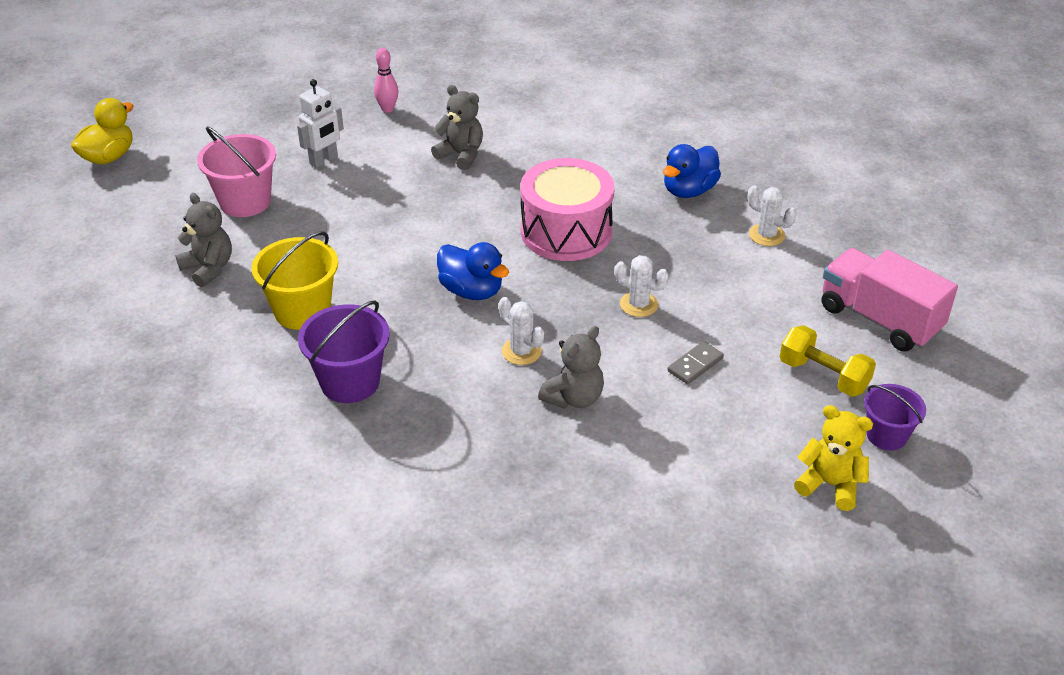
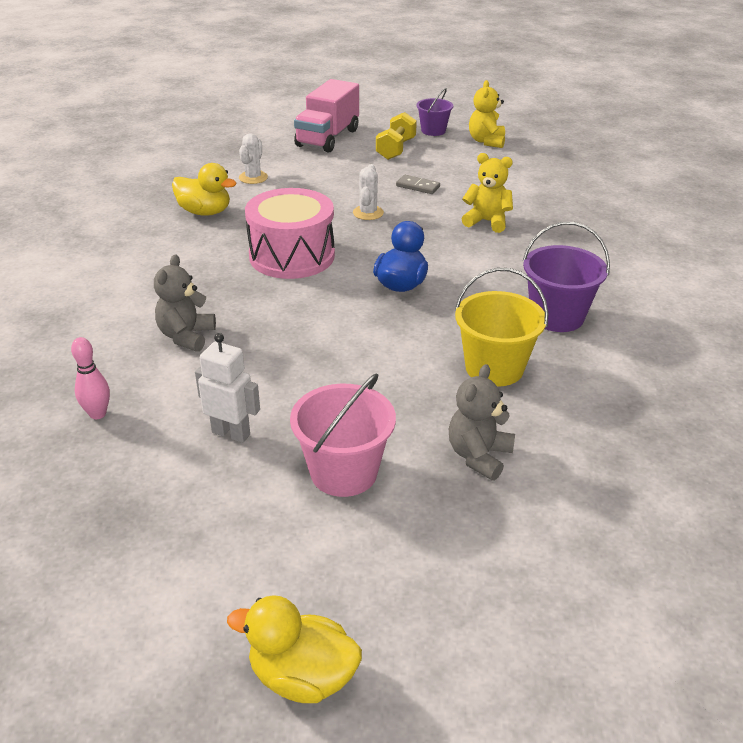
camera: 110 degrees left, 5 degrees down
(521, 351) = (456, 249): white cactus -> none
(574, 398) = (487, 221): grey teddy bear -> yellow teddy bear
(689, 190) = (205, 212): blue duck -> yellow duck

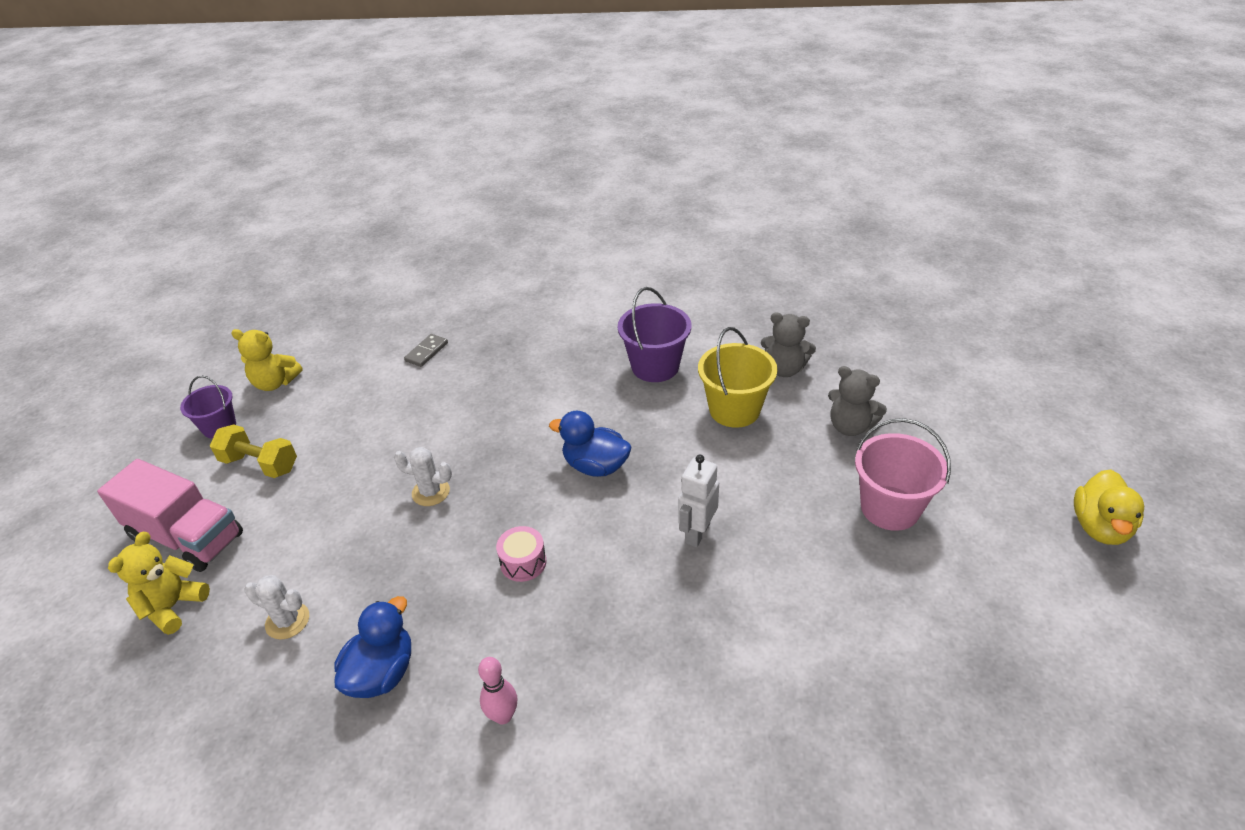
camera: 85 degrees left, 5 degrees up
(97, 414) = (850, 723): pink bowling pin -> pink bowling pin (503, 716)
(186, 336) = (696, 654): grey teddy bear -> grey teddy bear (784, 369)
(205, 212) = (382, 673): yellow duck -> blue duck
(231, 433) = (857, 593): white robot -> white robot (697, 533)
(292, 256) = (523, 562): pink drum -> pink drum, size x0.44
(418, 186) = (375, 446): grey domino -> grey domino (426, 352)
(487, 221) = (475, 396): yellow teddy bear -> yellow teddy bear (173, 606)

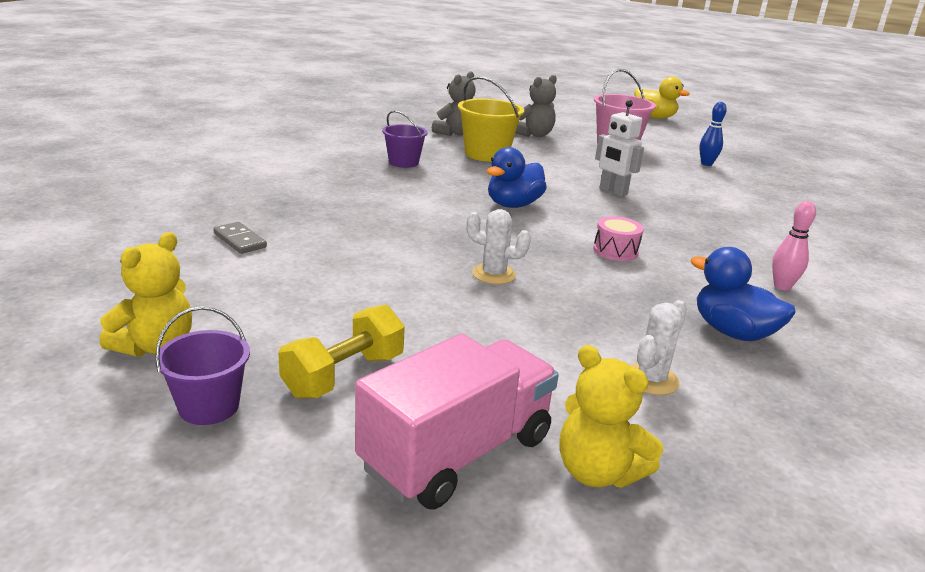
camera: 75 degrees left, 15 degrees down
(431, 492) = (493, 274): white cactus -> white cactus turned 75 degrees clockwise
(655, 366) = (403, 162): purple bucket -> purple bucket, size x0.65
(903, 616) = (706, 164): none -> blue bowling pin

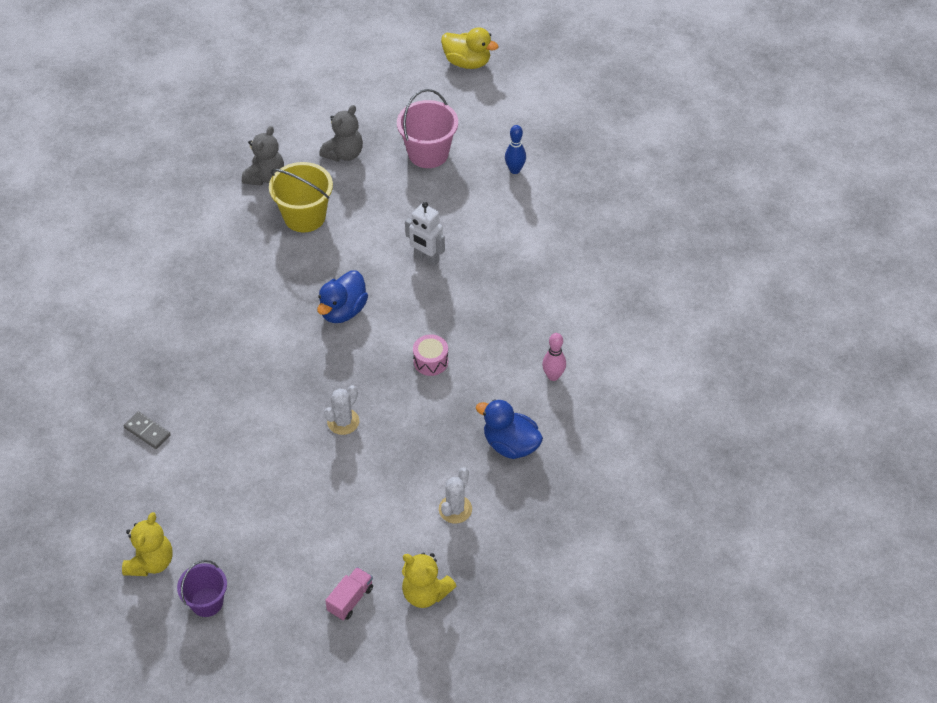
camera: 10 degrees left, 25 degrees up
(344, 375) = (272, 556): yellow dumbbell -> none
(403, 162) = (232, 259): purple bucket -> none
(457, 453) = (350, 599): pink truck -> pink truck, size x0.48
(493, 274) = (343, 422): white cactus -> white cactus turned 60 degrees counterclockwise

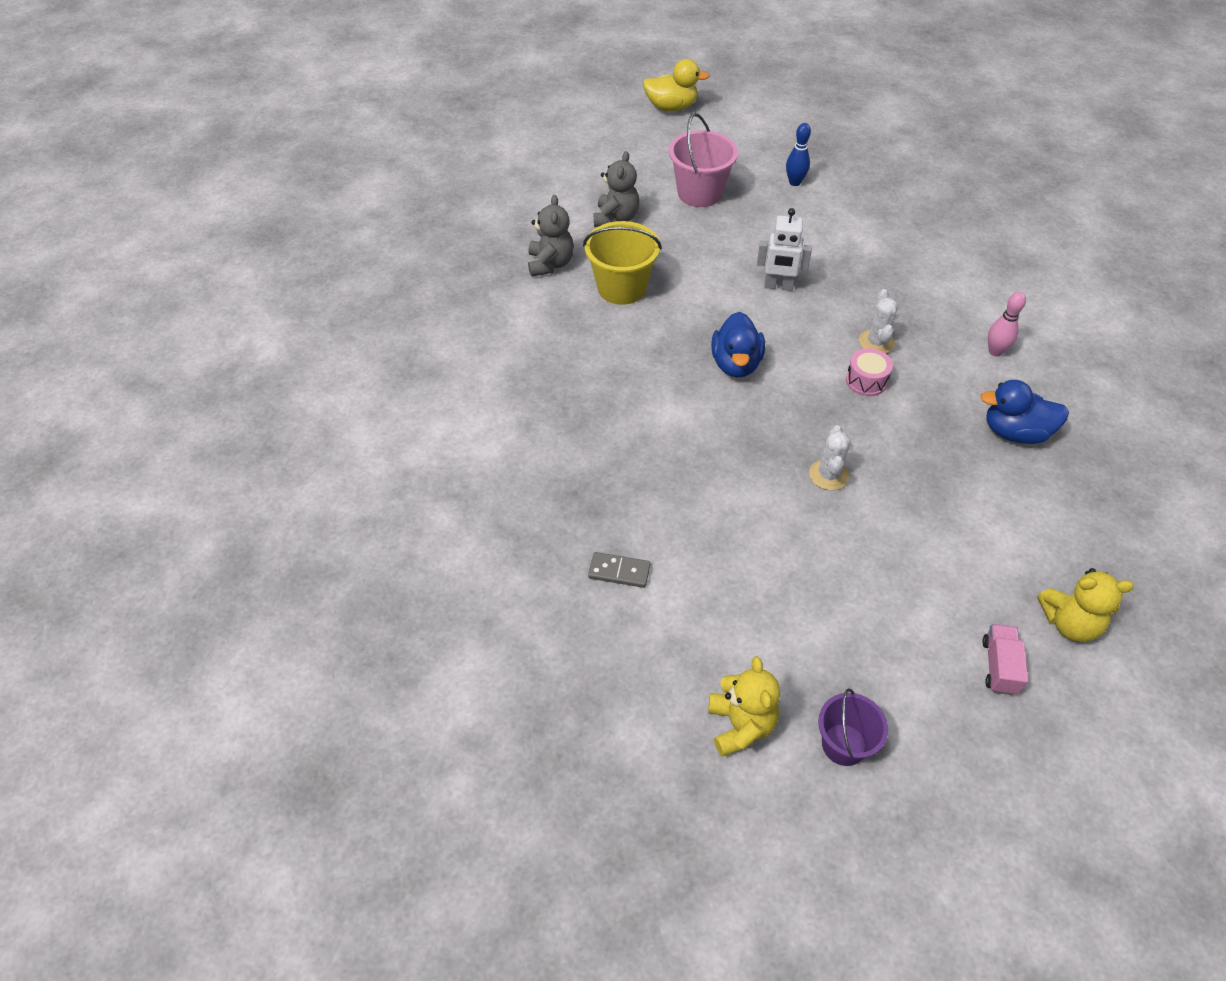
camera: 25 degrees left, 0 degrees up
(455, 509) = (1020, 519): white cactus -> white cactus (876, 342)

